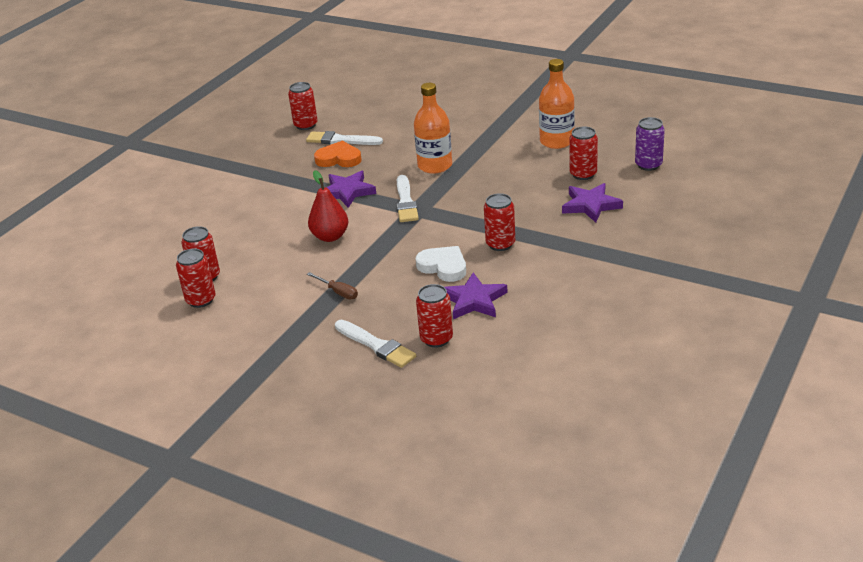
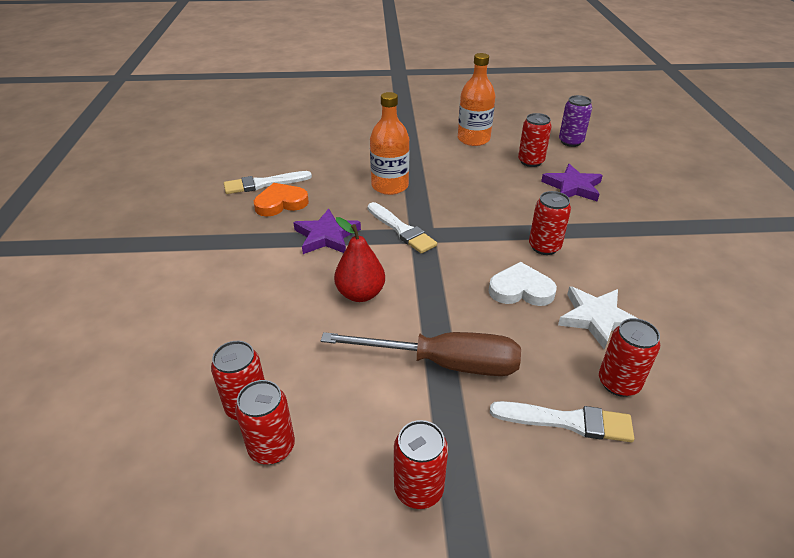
camera: 35 degrees left, 5 degrees up
(305, 125) = (208, 177): red can -> red can (418, 489)
(338, 292) = (444, 363): brown screwdriver -> brown screwdriver, size x2.24
(474, 300) = (596, 318): purple star -> white star

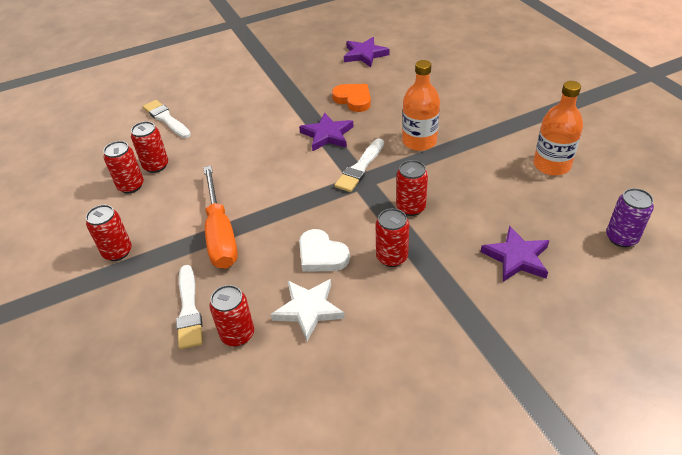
camera: 70 degrees right, 5 degrees up
(206, 174) = (365, 54): none -> purple star
(263, 184) = (372, 82): white brush -> white brush (166, 119)
(360, 294) = (271, 173): red pear -> none
(444, 363) = (220, 234): brown screwdriver -> orange screwdriver
(521, 290) = (321, 255): white heart -> white heart turned 150 degrees clockwise
(530, 161) = (543, 216): red can -> red can (410, 207)

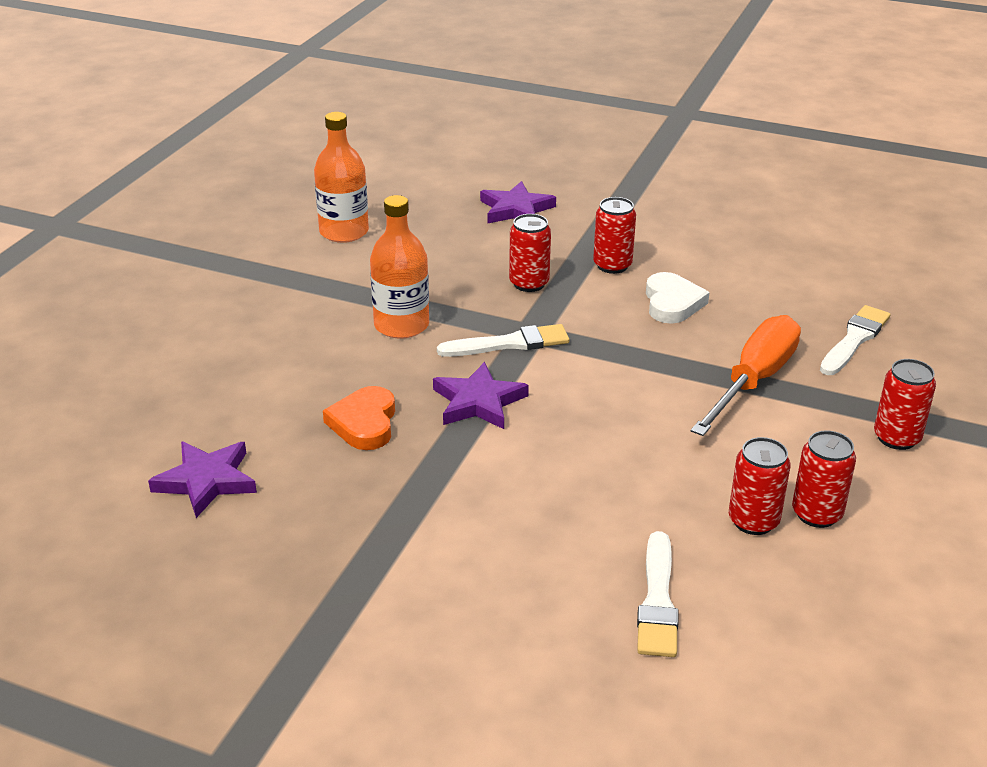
camera: 135 degrees left, 10 degrees down
(237, 334) = (823, 299): red can -> none
(308, 310) = (739, 278): white star -> none
(621, 238) = (419, 174): purple can -> none

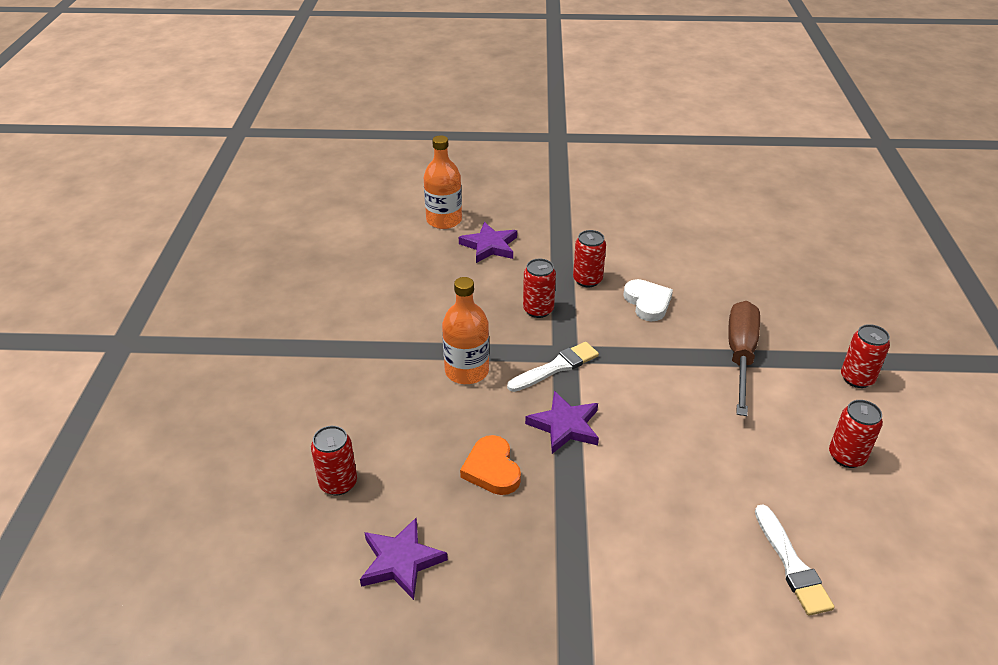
camera: 20 degrees left, 5 degrees up
(344, 232) = (371, 295): orange bottle -> orange bottle (444, 220)
(753, 381) = (740, 356): orange screwdriver -> brown screwdriver
(753, 521) = (811, 475): red can -> red can (338, 483)
(854, 339) = (783, 304): white brush -> none

